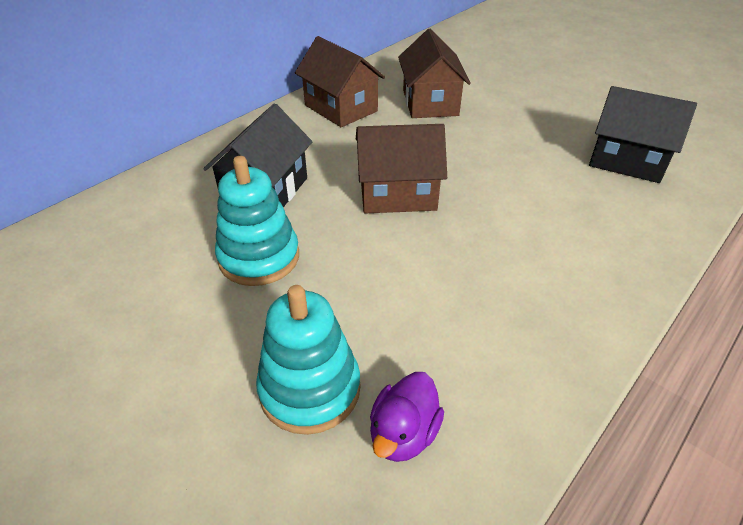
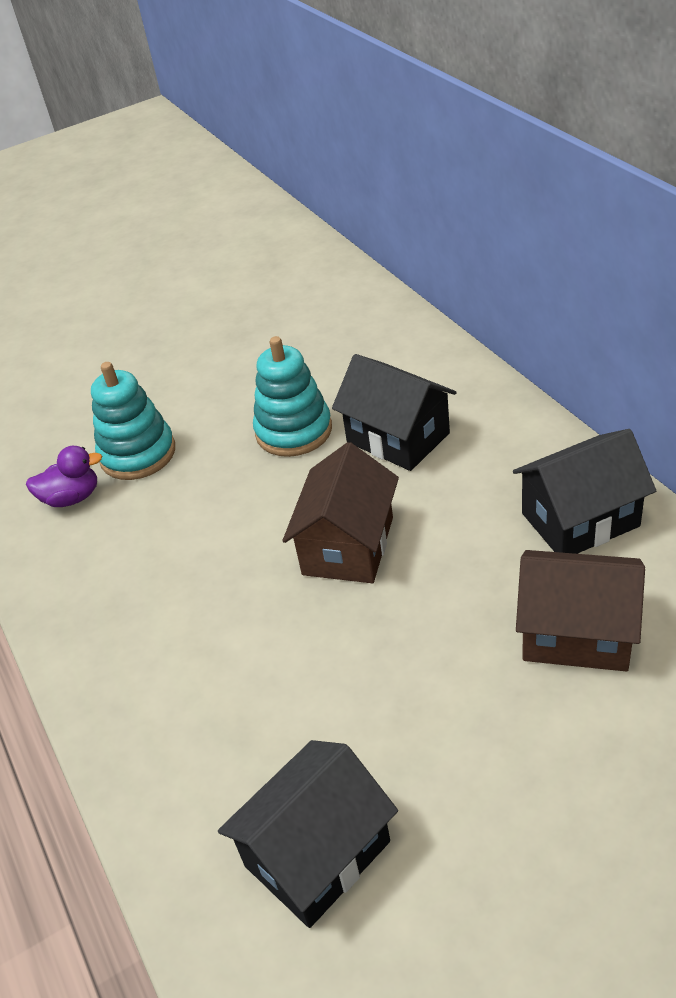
camera: 115 degrees right, 0 degrees up
(341, 108) = (580, 519): brown house -> black house
(403, 433) = (72, 498): purple duck -> purple duck turned 120 degrees clockwise

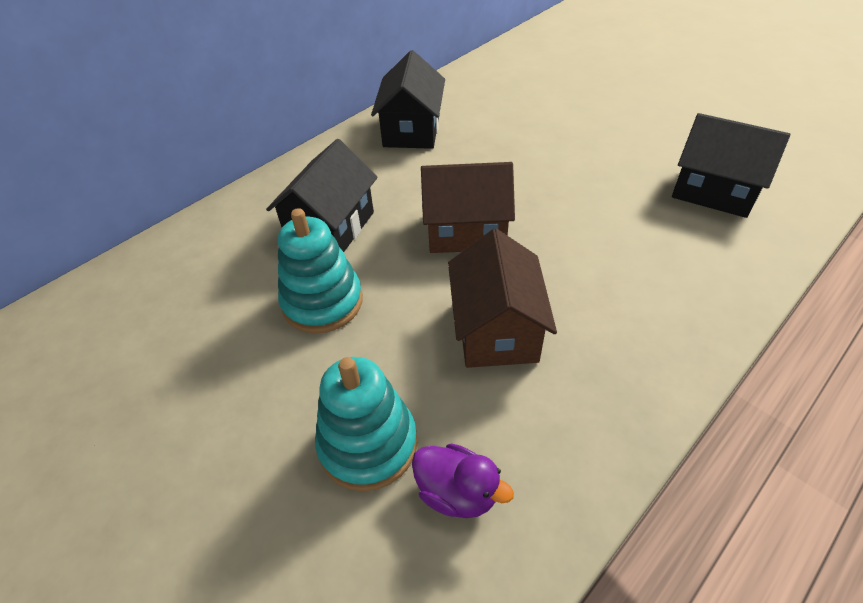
camera: 110 degrees left, 5 degrees up
(72, 498) = (457, 492): purple duck -> purple duck turned 150 degrees clockwise
(576, 633) = (506, 122): brown house -> brown house (496, 329)
(580, 519) = (411, 130): black house -> black house turned 45 degrees clockwise

